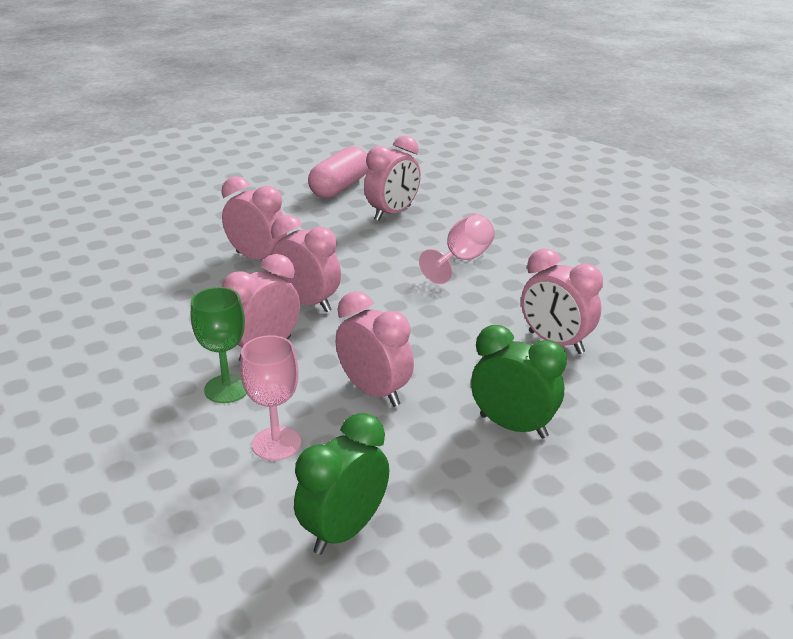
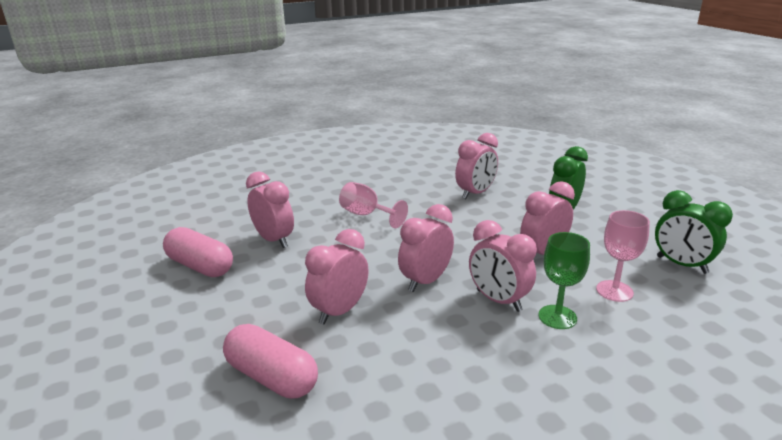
camera: 85 degrees left, 5 degrees down
(173, 238) = (272, 377): none -> pink capsule

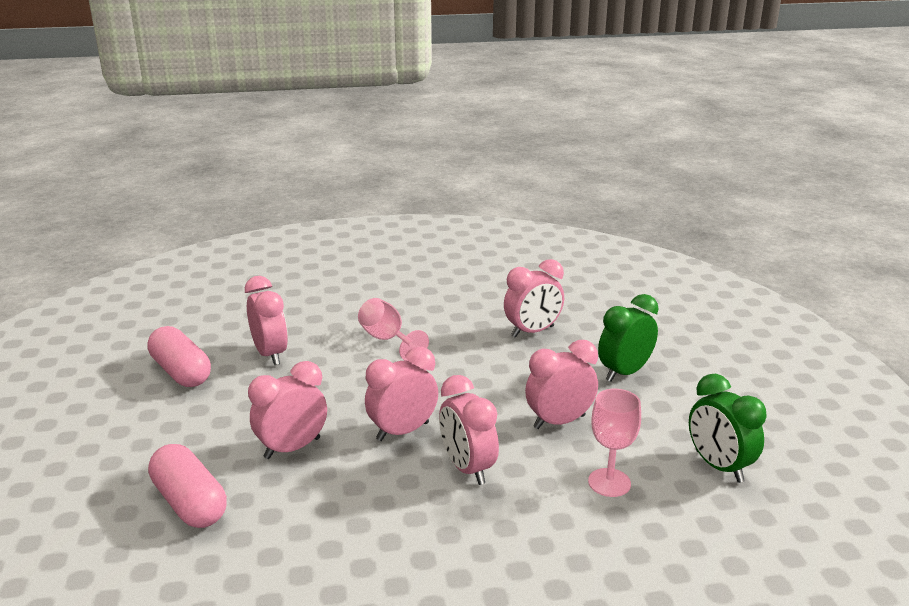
camera: 15 degrees right, 0 degrees up
(557, 317) = (519, 499): green goblet -> none

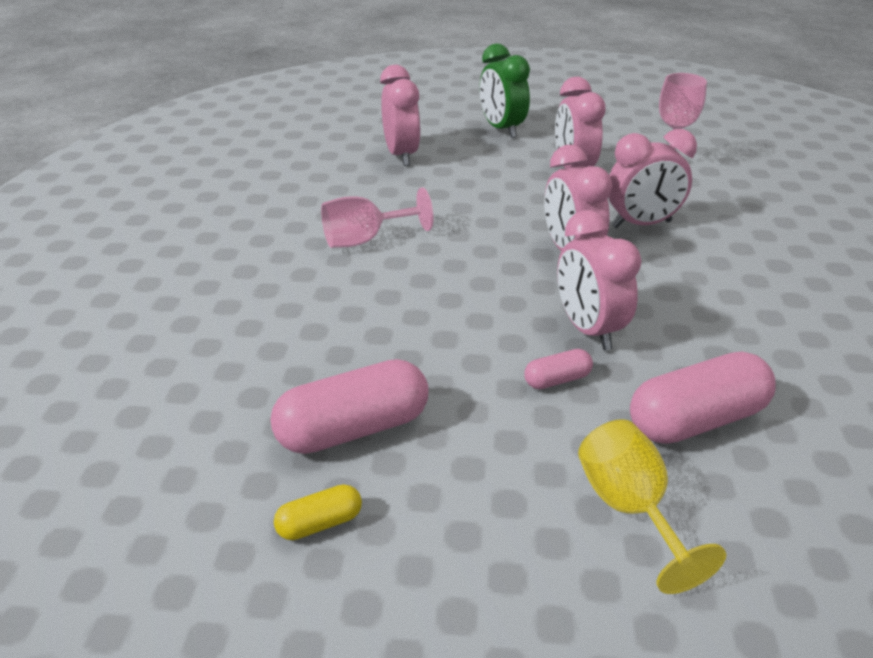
camera: 75 degrees left, 10 degrees up
(108, 476) = (630, 509): none -> yellow goblet
(110, 375) = (320, 523): none -> yellow capsule
(231, 439) = (557, 380): none -> pink capsule
(270, 354) = (348, 334): pink clock -> none
(719, 466) = (650, 123): green clock -> none

